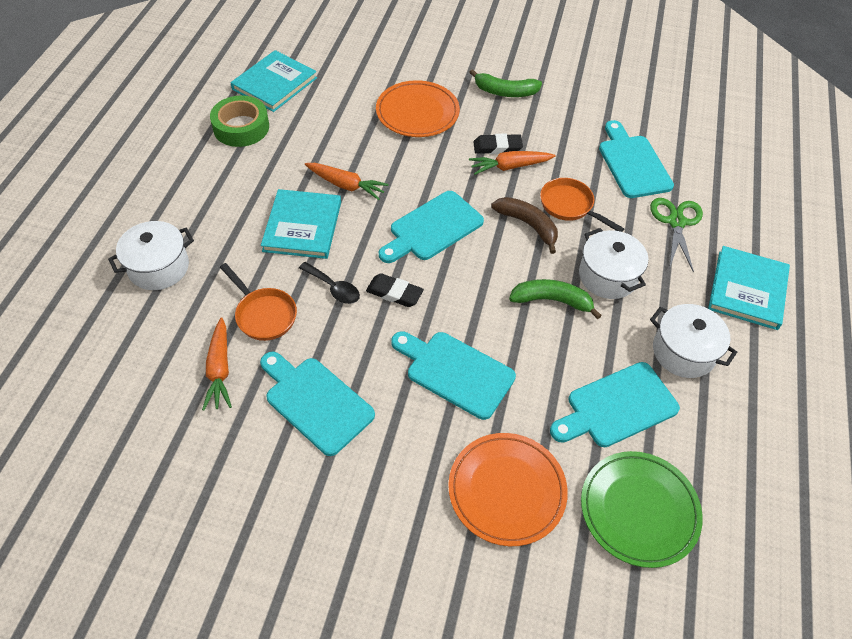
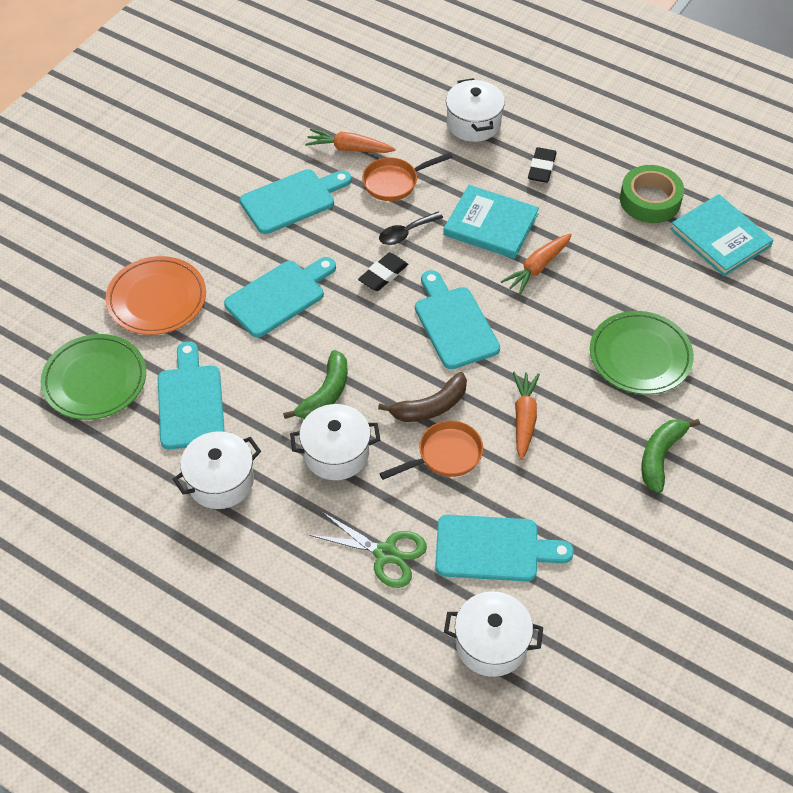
camera: 110 degrees right, 0 degrees up
(417, 112) = (640, 356): orange plate -> green plate
(497, 147) = (560, 416): black eraser -> black eraser (541, 168)
(704, 151) = (491, 644): none -> white pot
(747, 290) = (267, 579): turquoise book -> none

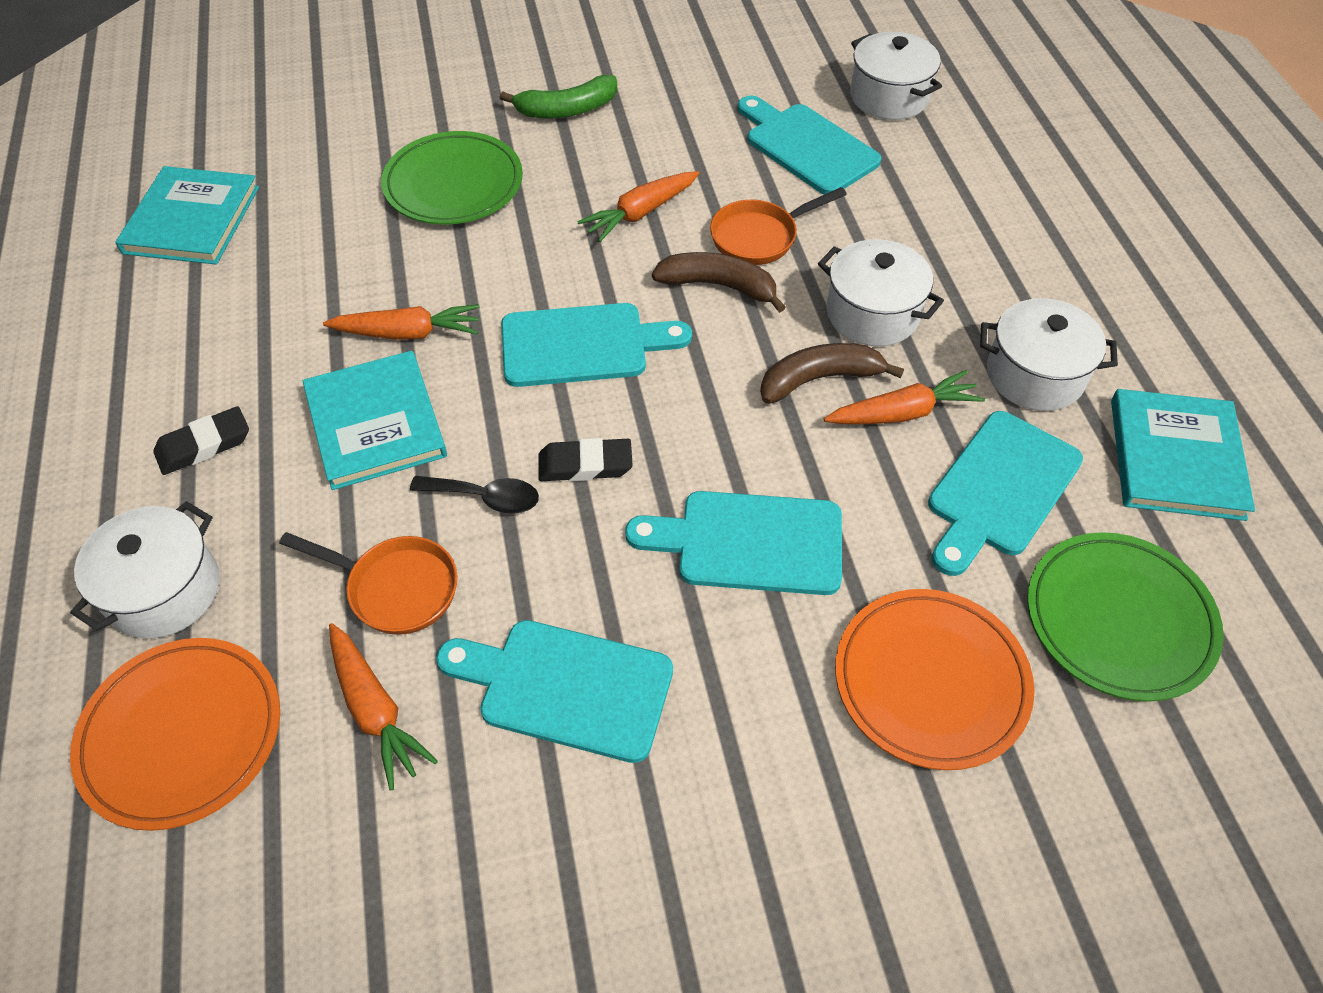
camera: 135 degrees left, 0 degrees up
(115, 485) = (1176, 458): none -> turquoise book
(269, 407) = (903, 413): none -> orange carrot
(325, 393) = (819, 379): green banana -> brown banana
(385, 554) = (914, 204): green scissors -> none
(401, 100) = (182, 735): none -> orange plate
(445, 455) = (759, 237): orange pan -> orange pan turned 45 degrees counterclockwise
(454, 324) = (583, 345): turquoise cutting board -> turquoise cutting board turned 120 degrees counterclockwise
(650, 200) = (175, 308): green tape -> none

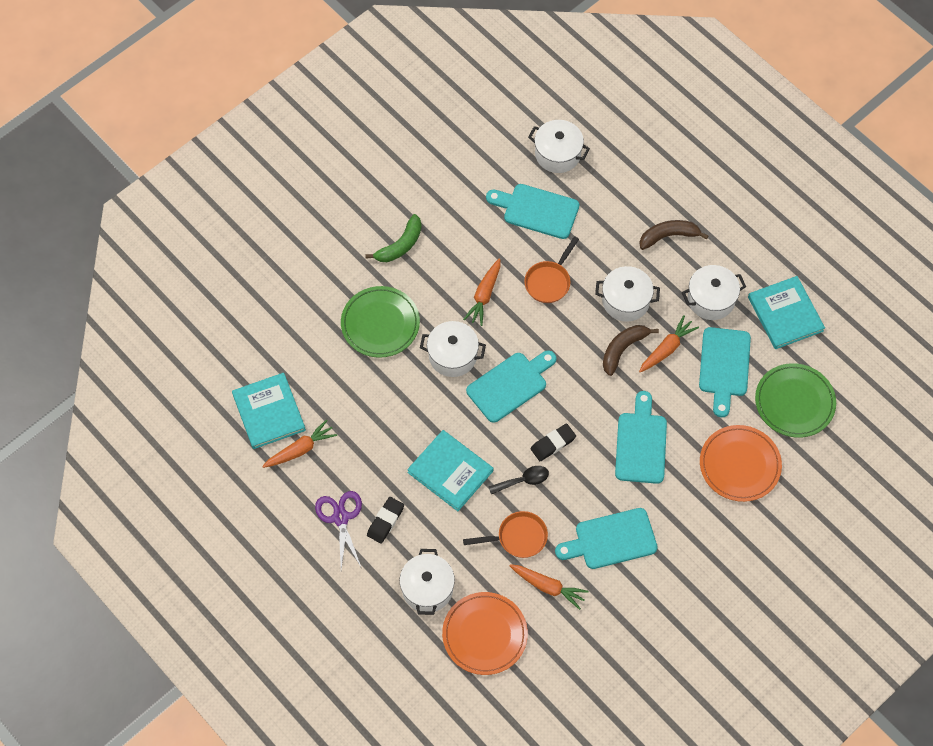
camera: 30 degrees left, 10 degrees up
(143, 405) = (341, 518): none -> purple scissors
(408, 333) = (427, 420): orange carrot -> orange carrot (300, 449)
(525, 267) = (452, 356): none -> white pot
(719, 286) = (549, 320): brown banana -> brown banana (668, 236)
(749, 542) = (641, 443): turquoise cutting board -> turquoise cutting board turned 120 degrees clockwise

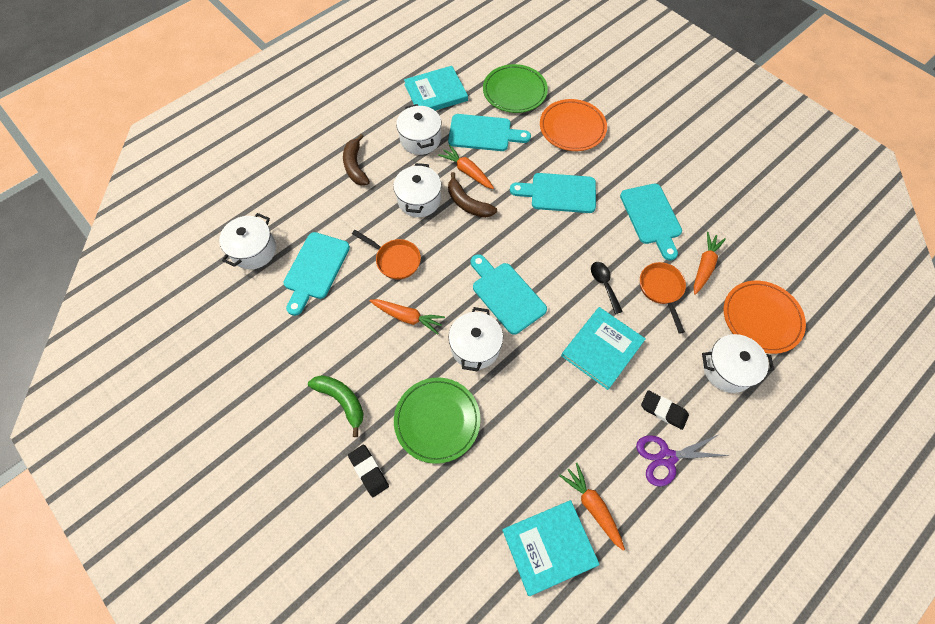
camera: 90 degrees left, 0 degrees up
(553, 444) = (564, 260): black eraser -> black eraser (368, 471)

